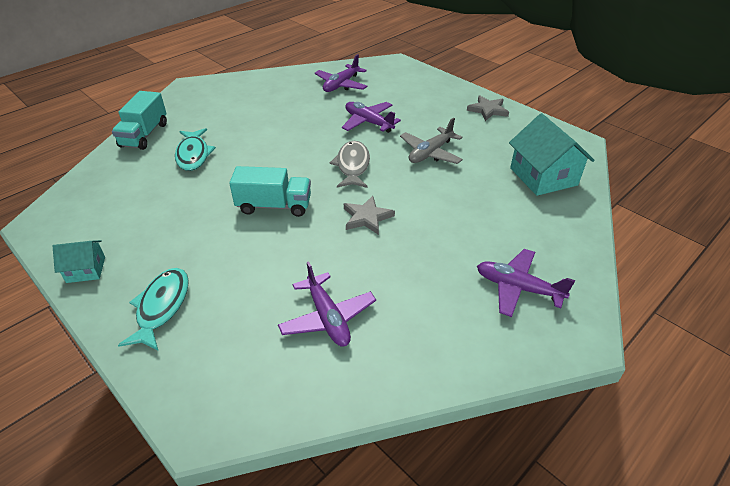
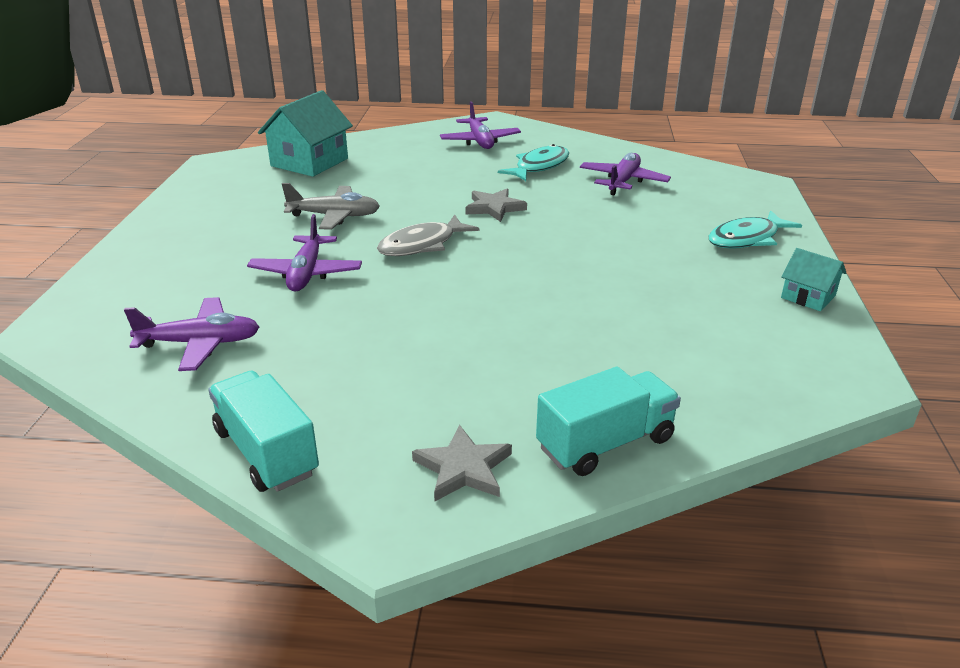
camera: 130 degrees left, 10 degrees down
(193, 155) = (570, 358): turquoise fish -> turquoise fish (539, 166)
(274, 206) = (557, 254): turquoise truck -> turquoise truck (266, 452)
(488, 110) = (182, 216): grey star -> grey star (463, 468)

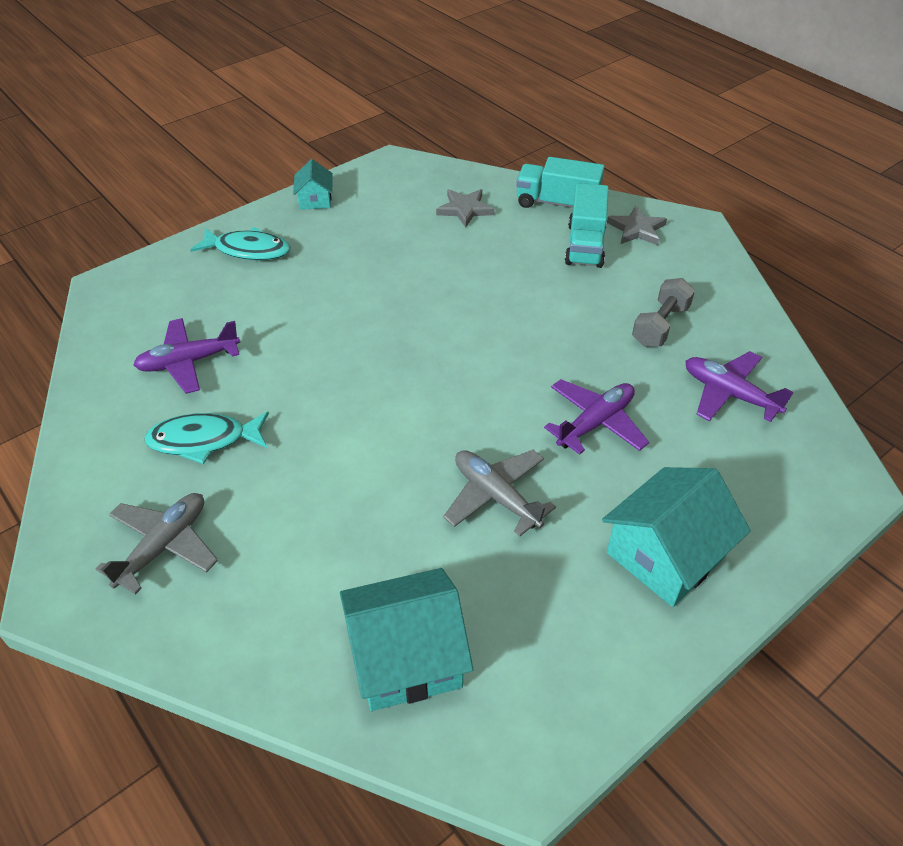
camera: 135 degrees left, 15 degrees up
(192, 238) = (665, 555): none -> turquoise house
(266, 452) = (730, 289): turquoise truck -> turquoise truck (585, 245)
(318, 367) = (660, 326): none -> grey dumbbell
(422, 245) = (468, 396): grey fish -> none
(480, 141) = (164, 546): purple plane -> grey plane
(494, 208) = (346, 404): grey star -> grey star (465, 209)

